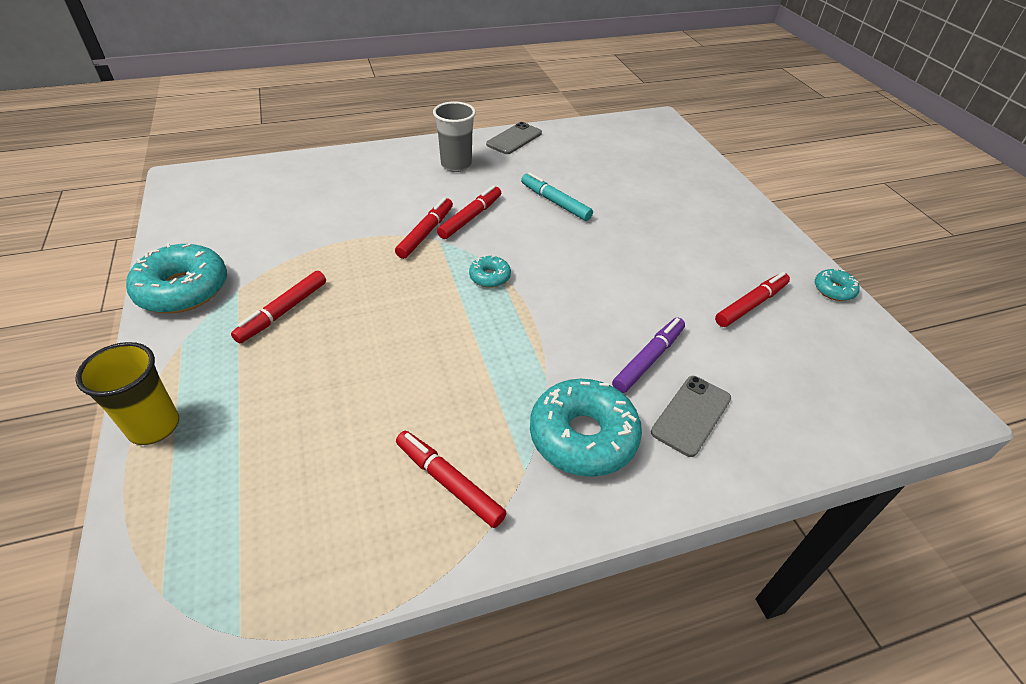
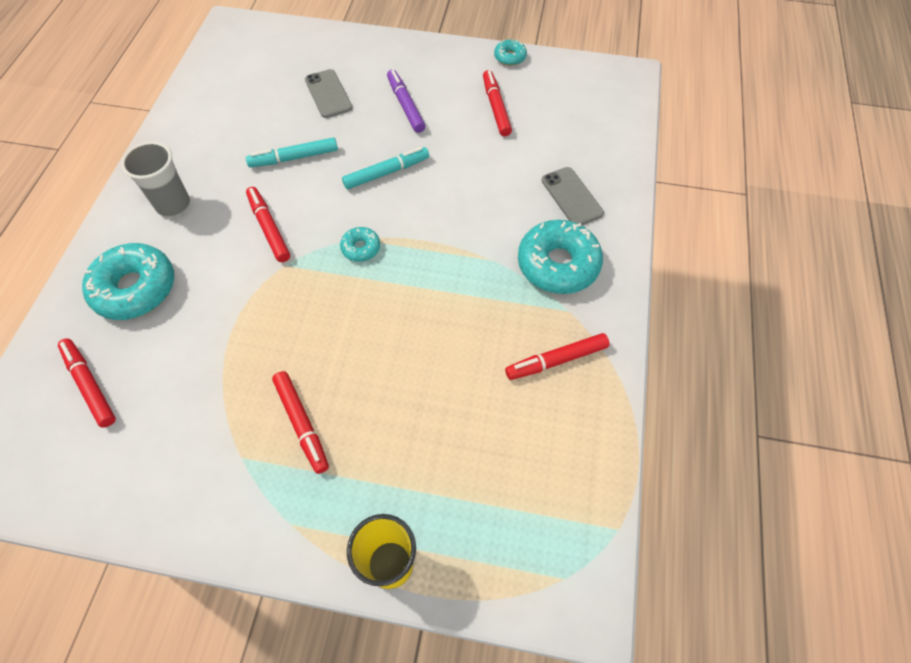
camera: 60 degrees left, 15 degrees up
(183, 289) = (205, 510): turquoise donut -> turquoise donut (135, 289)
(425, 233) = (266, 271): red marker -> red marker (90, 385)
(514, 139) = (167, 140): grey phone -> grey phone (328, 94)
(589, 260) = (386, 172): none -> turquoise marker
(648, 359) = (512, 192): purple marker -> purple marker (405, 105)

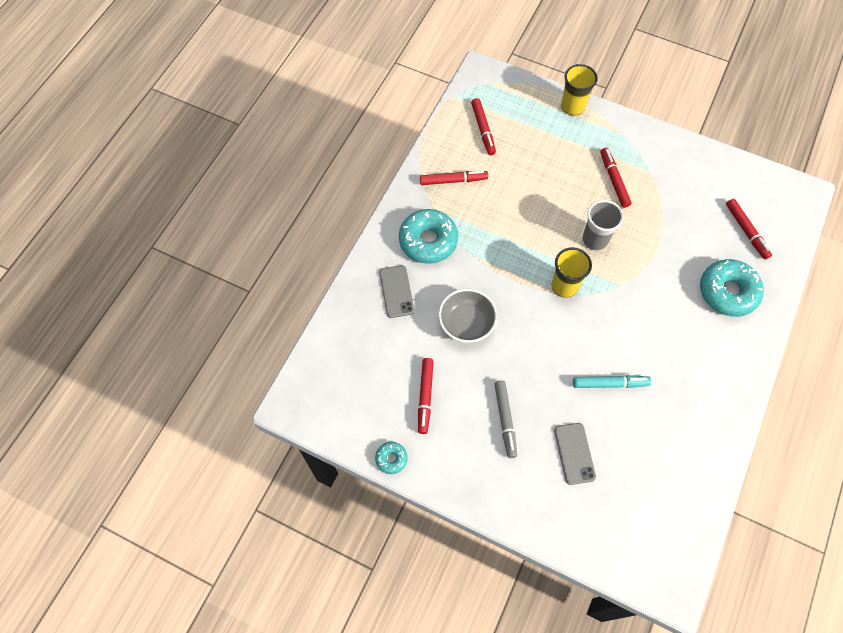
camera: 165 degrees left, 5 degrees up
(173, 205) = (708, 359): grey cup -> grey cup (595, 240)
(269, 228) = (632, 319): red marker -> red marker (483, 129)
(361, 248) = (564, 286): turquoise donut -> yellow cup
(386, 172) = (534, 349): turquoise marker -> none
(405, 105) = (505, 420): purple marker -> grey marker
(474, 181) = (466, 323): none -> grey bowl

